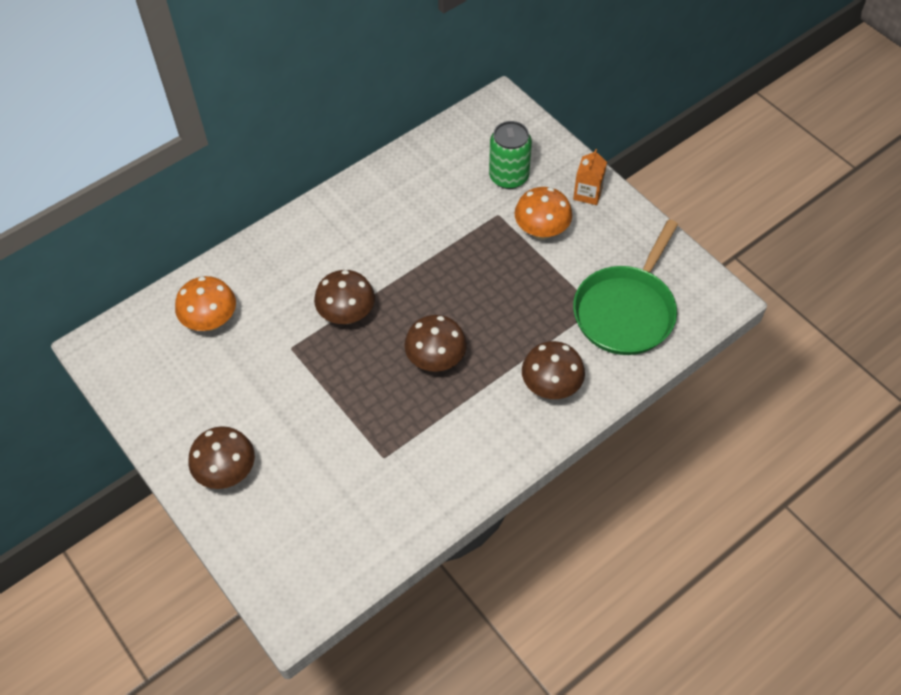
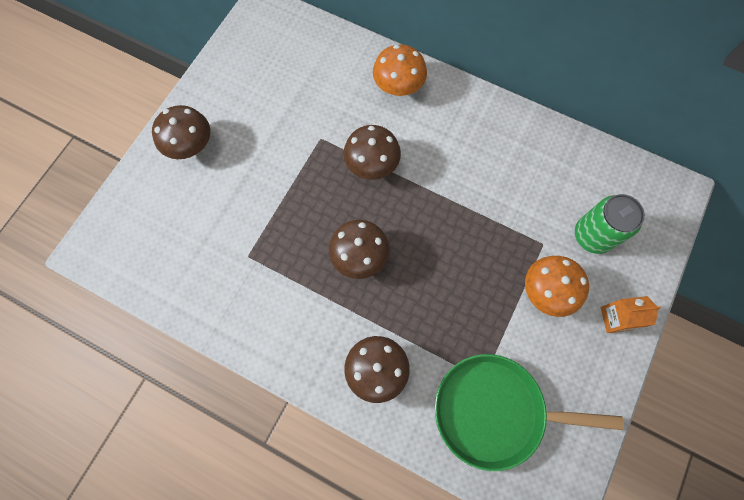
camera: 65 degrees right, 15 degrees up
(211, 321) = (319, 71): orange mushroom -> orange mushroom (398, 88)

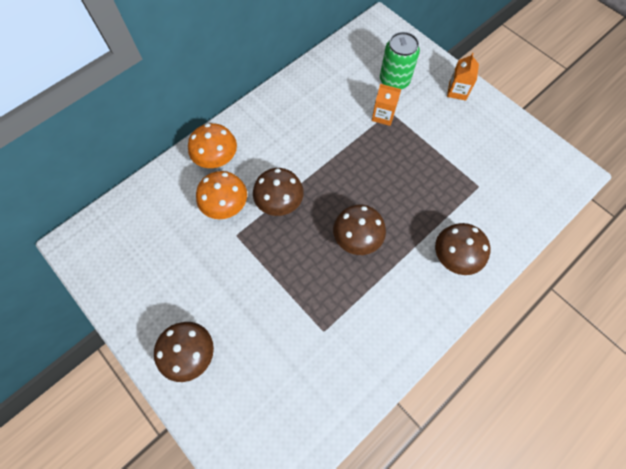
camera: 70 degrees left, 5 degrees down
(494, 411) = (503, 187): green pan -> none
(533, 237) = (383, 115): none -> orange carton
(545, 292) = (426, 124): orange mushroom -> orange mushroom (226, 206)

